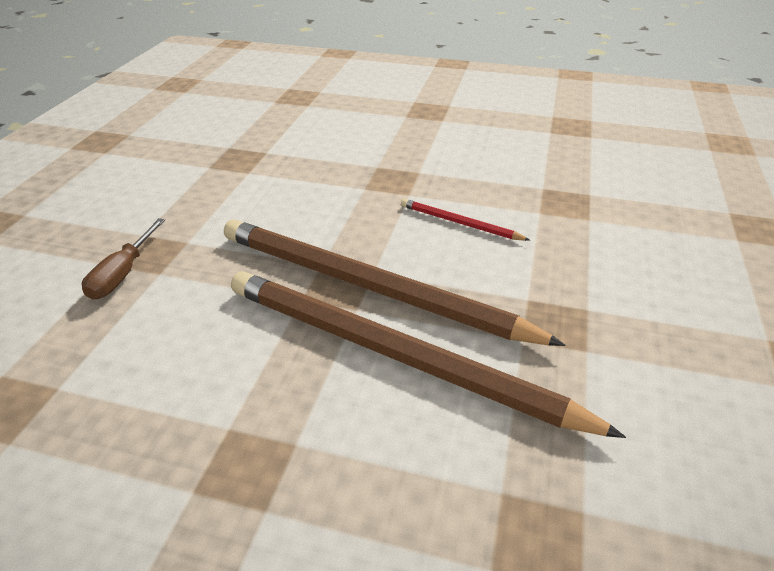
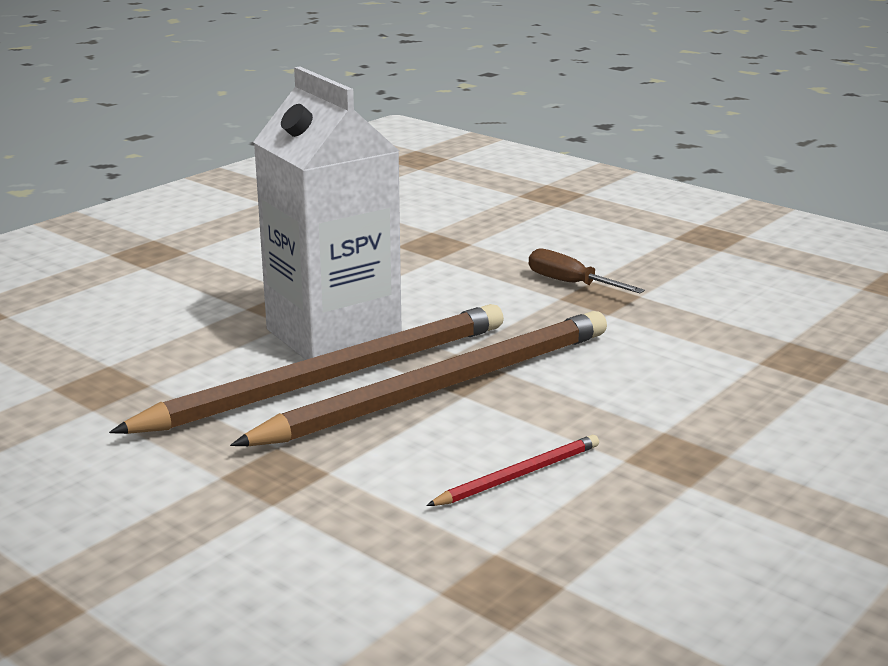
camera: 115 degrees right, 15 degrees down
(307, 390) = (333, 335): none -> white carton

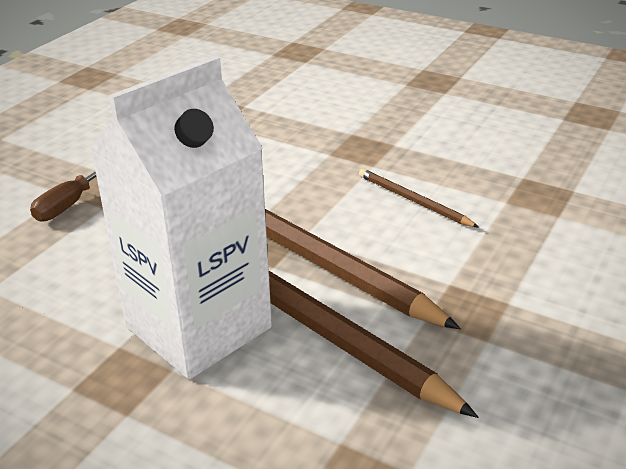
camera: 100 degrees left, 10 degrees up
(519, 475) = (413, 201): red pencil -> brown pencil

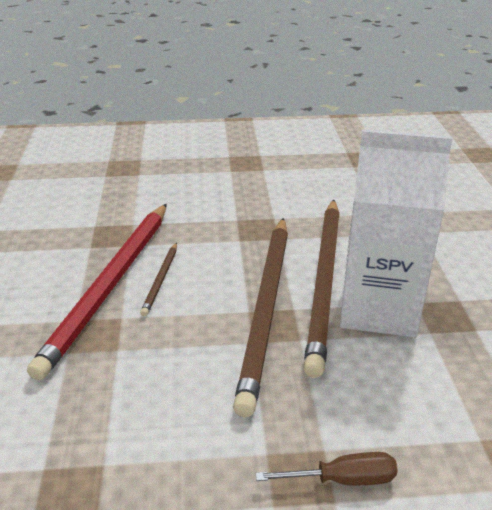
camera: 125 degrees left, 0 degrees up
(432, 171) = (110, 285): none -> red pencil

